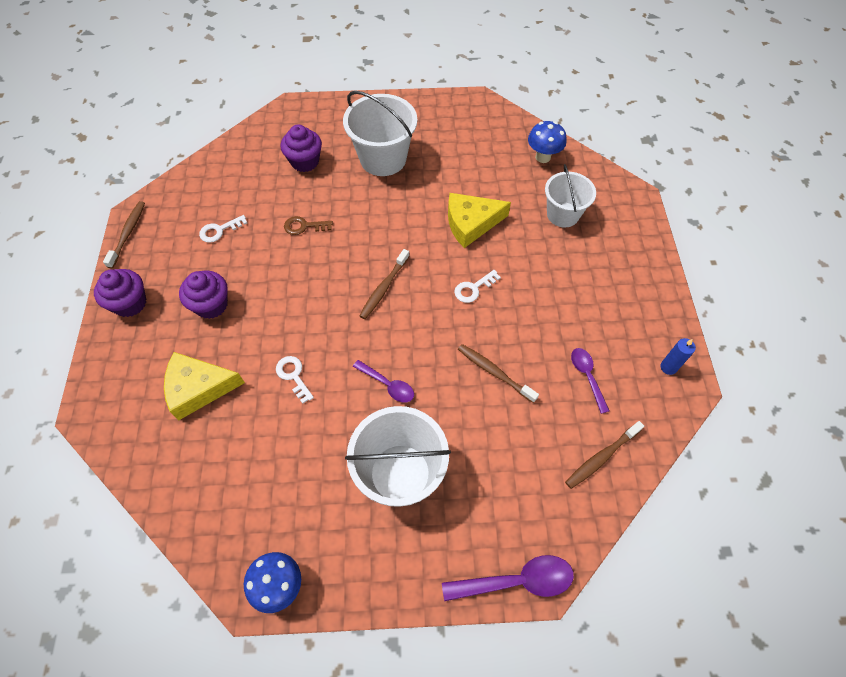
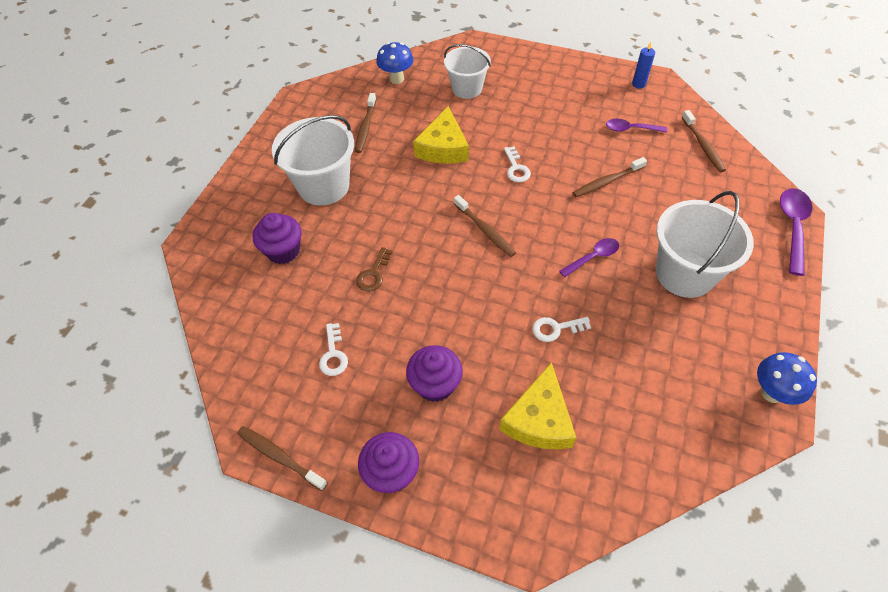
camera: 65 degrees left, 5 degrees down
(466, 159) = (365, 127): none -> brown toothbrush

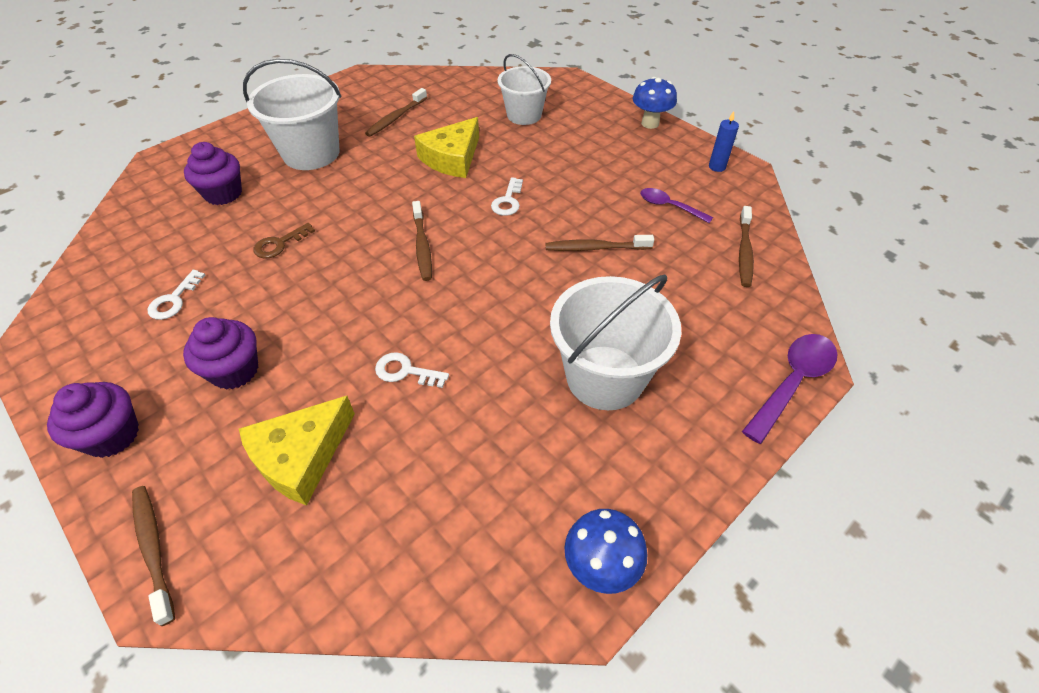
camera: 25 degrees right, 5 degrees down
(280, 457) = (38, 370): brown toothbrush -> brown toothbrush (153, 549)
(396, 79) = (463, 87): blue mushroom -> blue mushroom (650, 123)
(593, 257) = (512, 316): purple spoon -> none

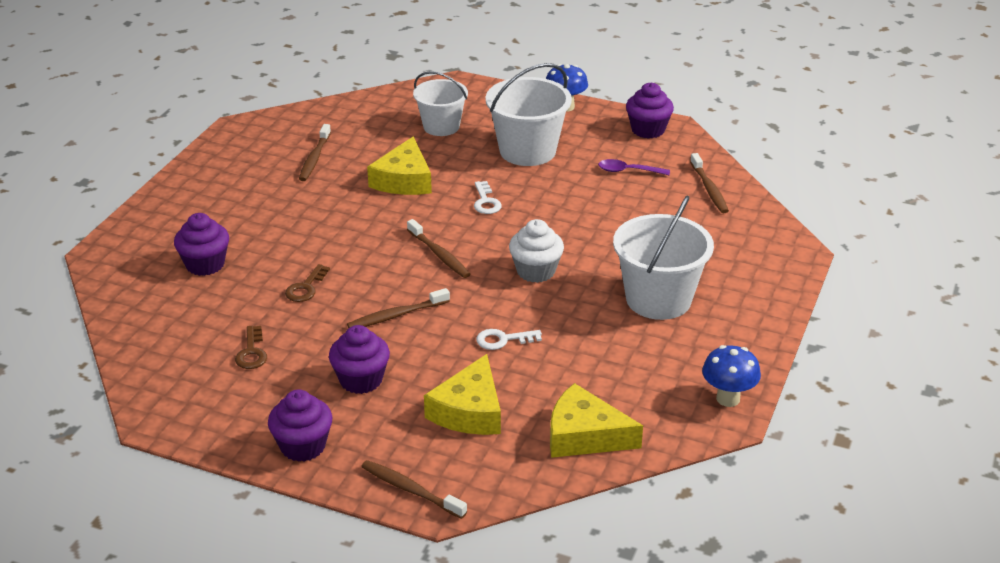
camera: 25 degrees left, 15 degrees down
(174, 300) = (252, 352): white key -> brown key
(311, 153) = (258, 209): white bucket -> white bucket (527, 151)
(392, 551) = (584, 435): none -> yellow cheese
(499, 295) = (536, 271): none -> white cupcake
(595, 248) = (589, 217): brown toothbrush -> brown toothbrush (396, 315)
(717, 167) = (648, 130): blue candle -> purple cupcake
(792, 382) = (792, 264): purple spoon -> none

